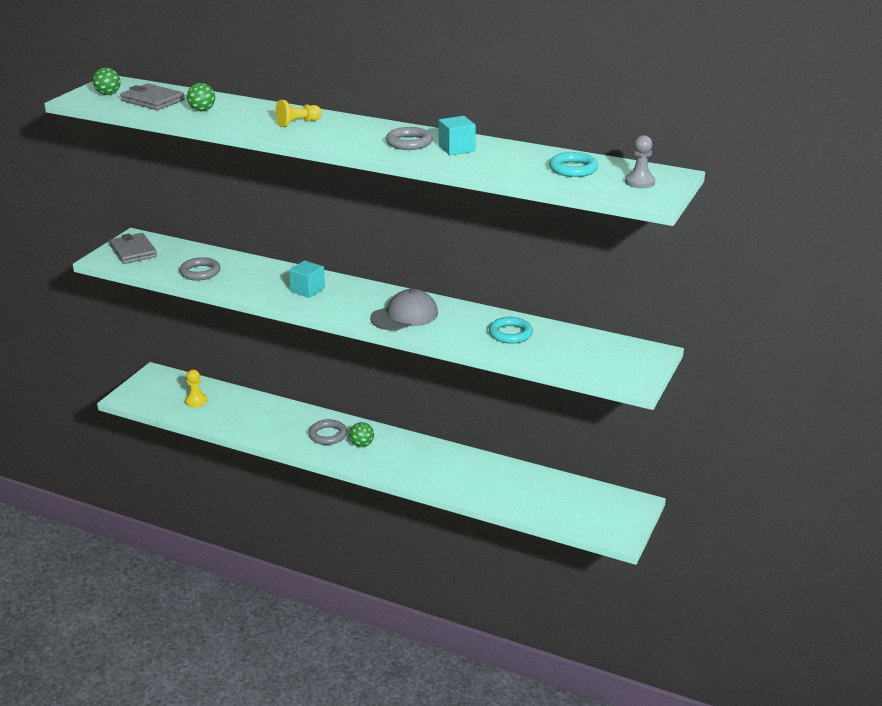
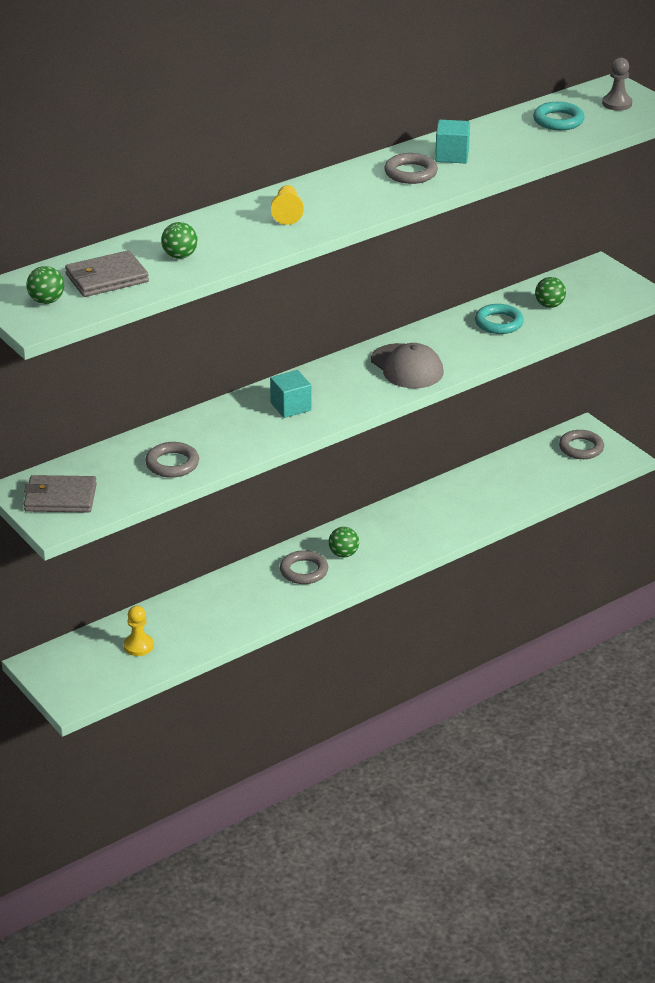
camera: 60 degrees left, 5 degrees up
(404, 315) = (407, 367): grey cap -> grey cap turned 150 degrees clockwise
(563, 347) = (549, 305): none -> green ball
(609, 510) = (581, 448): none -> grey ring

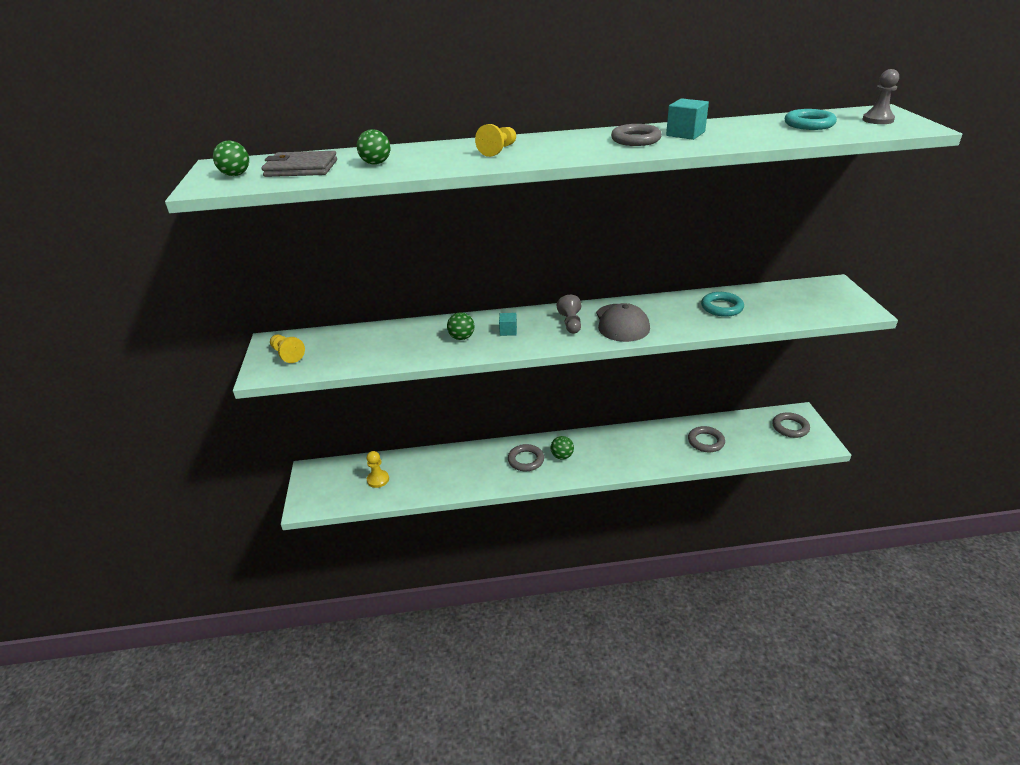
camera: 30 degrees right, 0 degrees up
(60, 498) = (287, 355): grey wallet -> yellow pawn
(172, 464) = (385, 351): grey ring -> grey ring (705, 442)
(291, 406) = (508, 331): turquoise cube -> turquoise cube, size x0.65
(352, 380) = (570, 323): none -> grey pawn
(549, 305) = (774, 303): green ball -> green ball (461, 338)

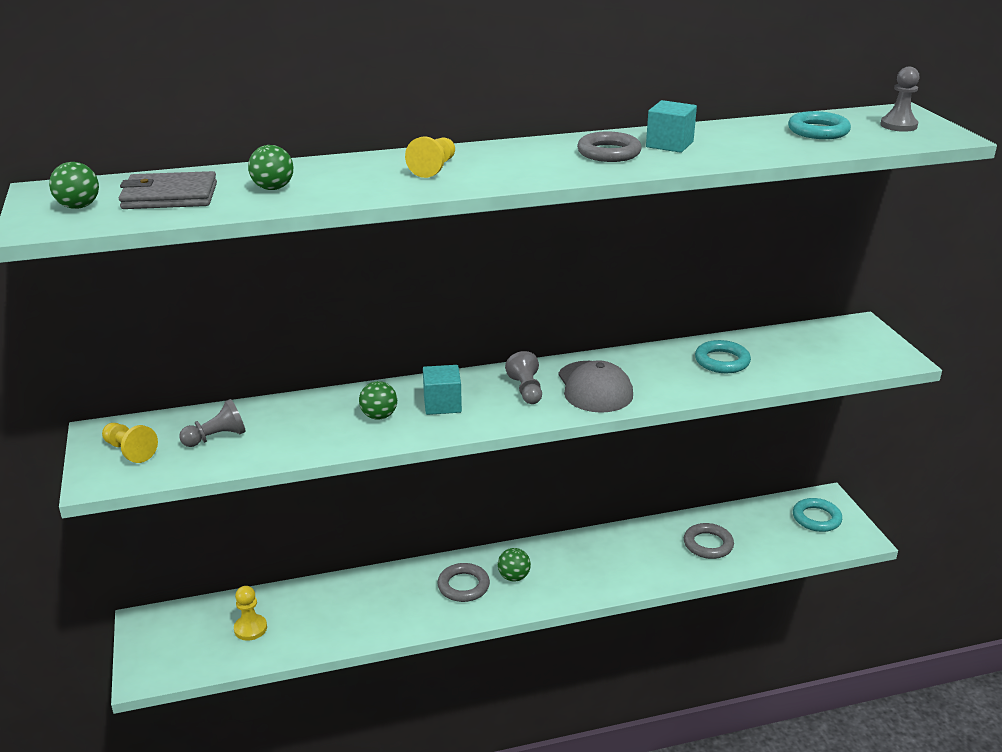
camera: 10 degrees left, 5 degrees down
(347, 348) = (216, 437): none -> grey pawn
(508, 331) = (442, 404): turquoise cube -> turquoise cube, size x1.54
(790, 427) = (816, 518): grey ring -> turquoise ring

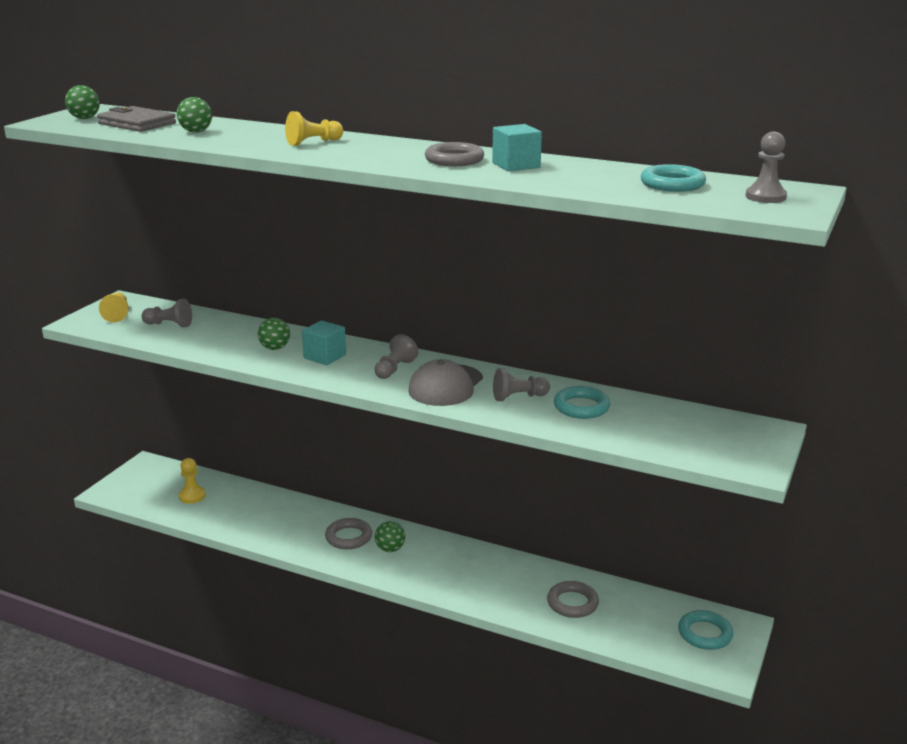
camera: 40 degrees right, 5 degrees down
(665, 373) = (518, 397): none -> grey pawn

